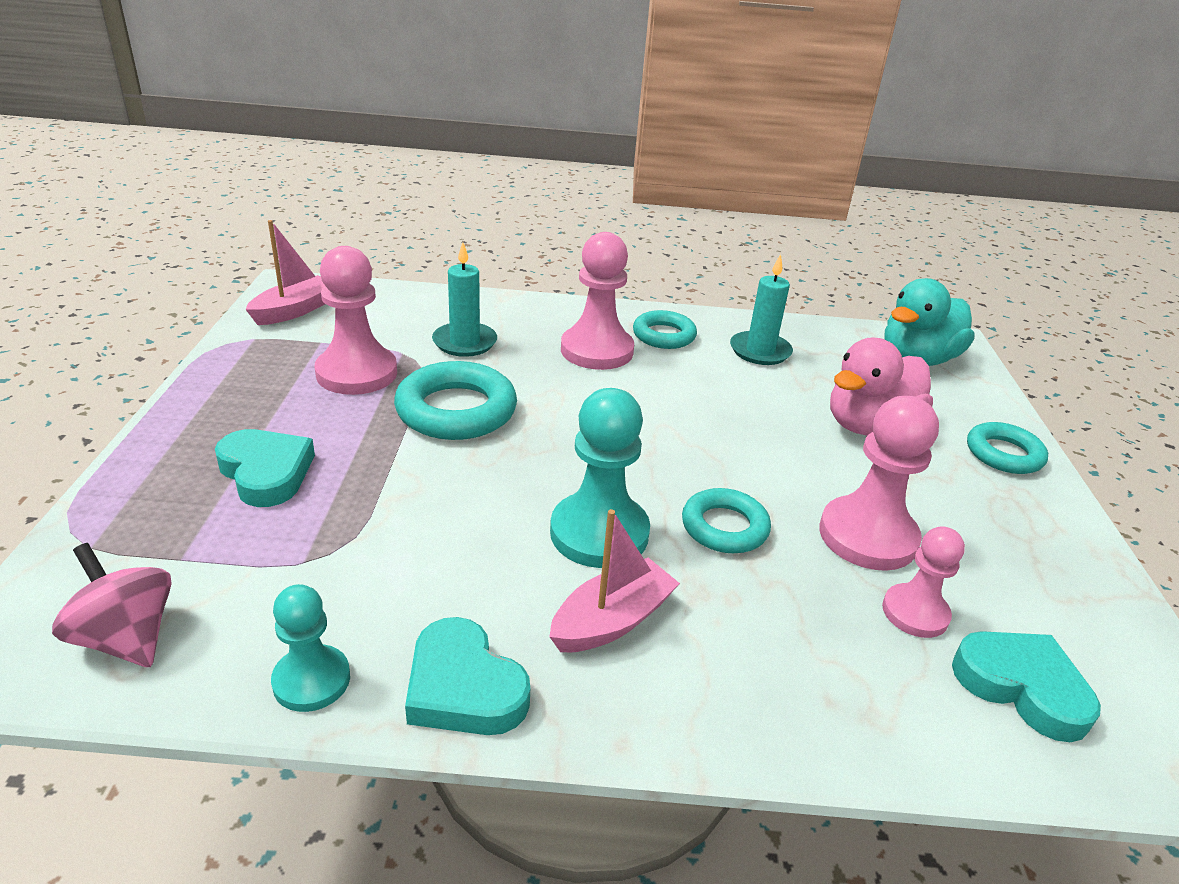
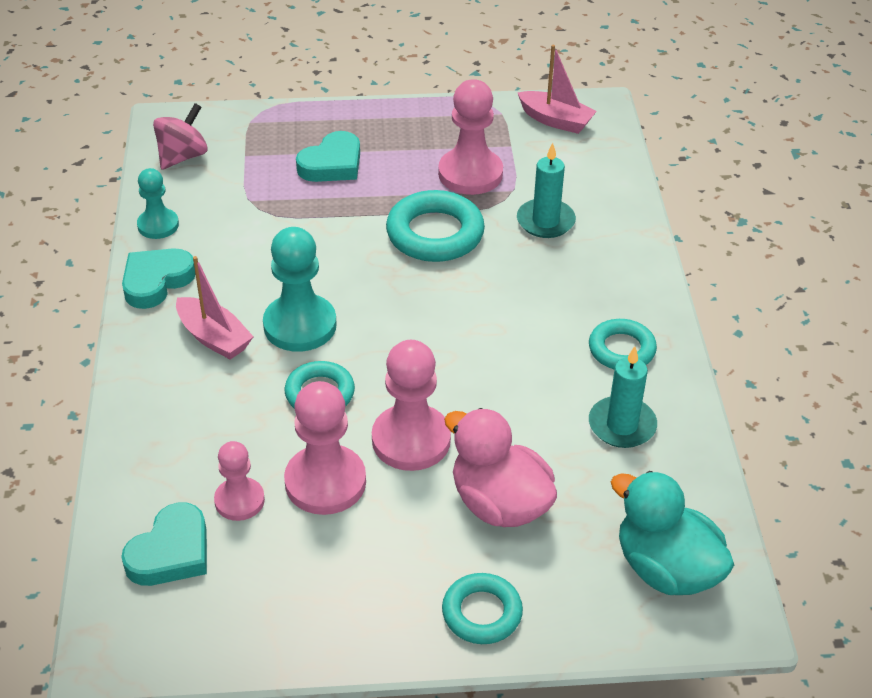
camera: 85 degrees right, 10 degrees up
(597, 350) = (568, 304): pink pawn -> pink pawn (411, 440)

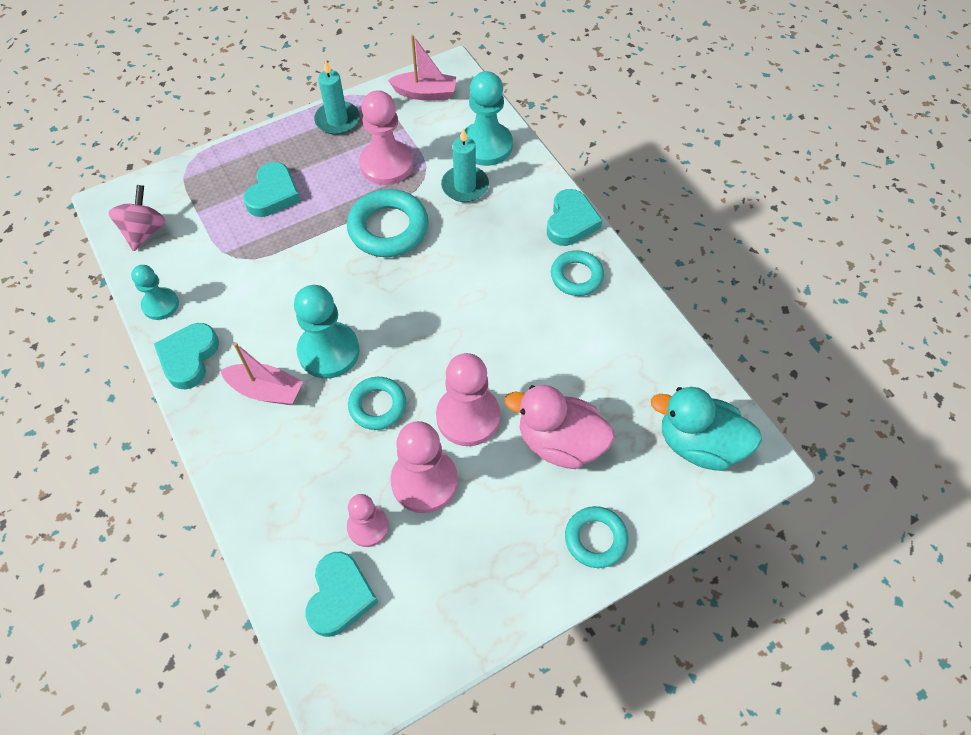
camera: 25 degrees left, 15 degrees up
(594, 190) = (486, 146): none -> turquoise pawn
(622, 425) = (609, 340): turquoise candle -> turquoise candle (337, 120)
(648, 294) = (571, 222): none -> turquoise heart

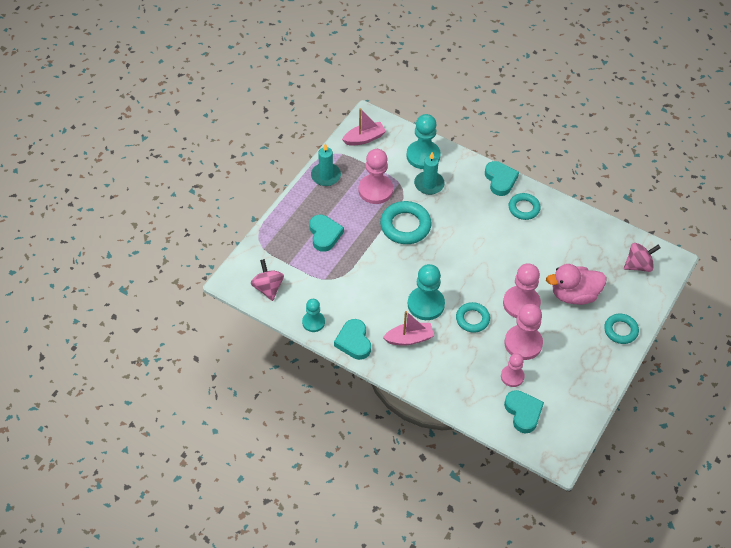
camera: 30 degrees left, 5 degrees down
(699, 444) = (638, 265): turquoise duck -> pink spinning top

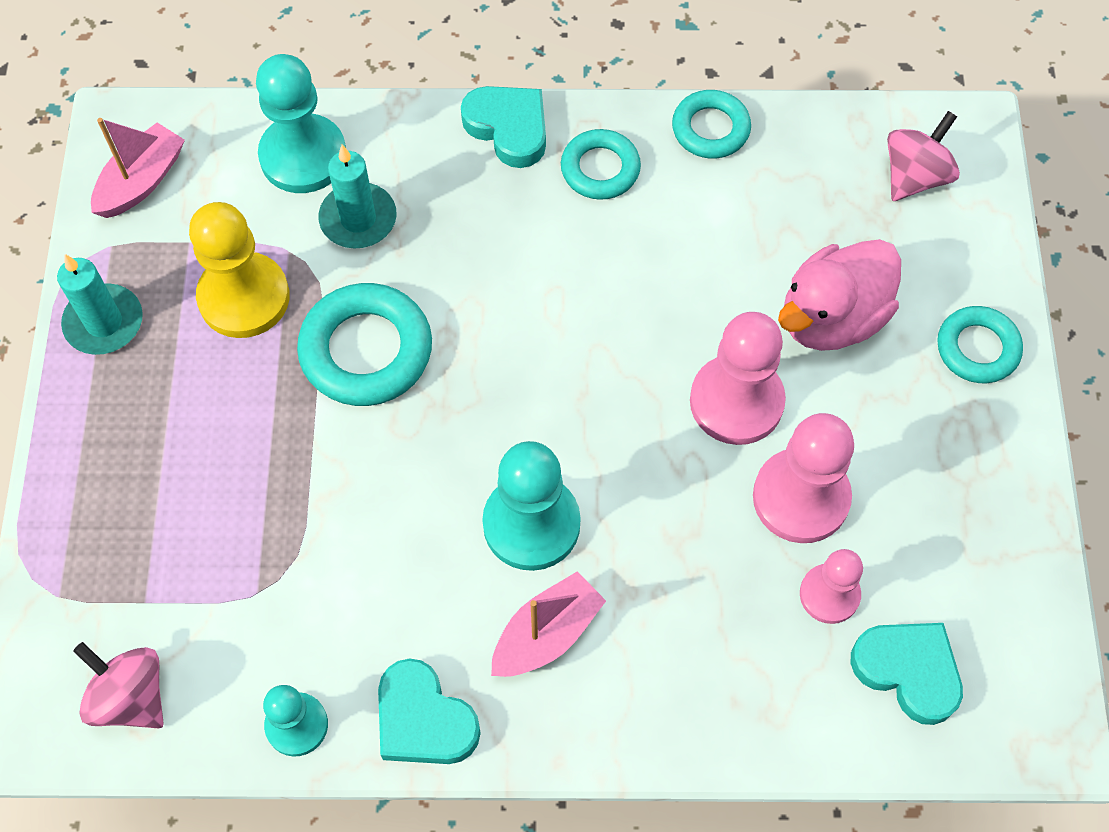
camera: 30 degrees left, 10 degrees up
(324, 234) = (189, 476): turquoise heart -> none
(375, 190) = (244, 297): pink pawn -> yellow pawn
(472, 319) = (656, 501): turquoise ring -> turquoise ring (710, 129)

